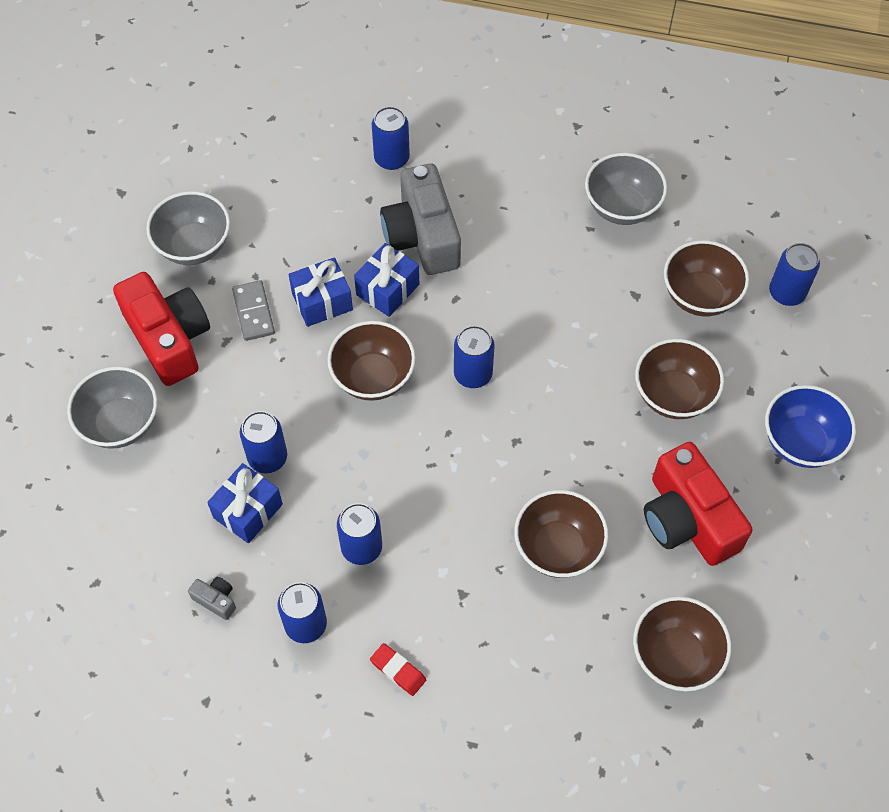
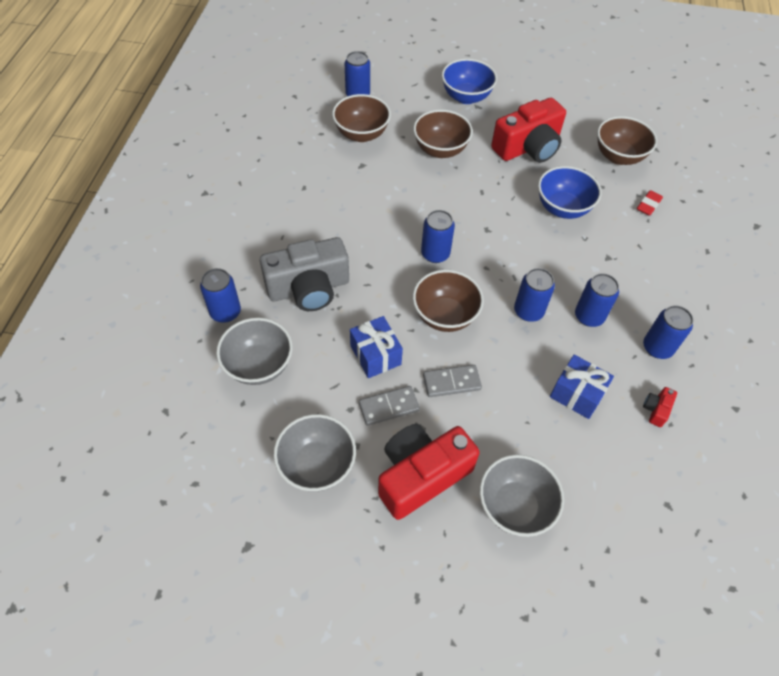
camera: 95 degrees left, 5 degrees down
(216, 600) = (656, 410): grey camera -> red camera
(267, 457) = (527, 384): blue can -> blue can (528, 311)
(278, 377) = (451, 382): none -> grey domino
(387, 289) = (362, 309): blue gift -> none
(398, 670) = (673, 291): red eraser -> red eraser (648, 205)
(558, 548) = (562, 208): brown bowl -> blue bowl
(621, 207) = (285, 170): grey bowl -> grey bowl (259, 366)

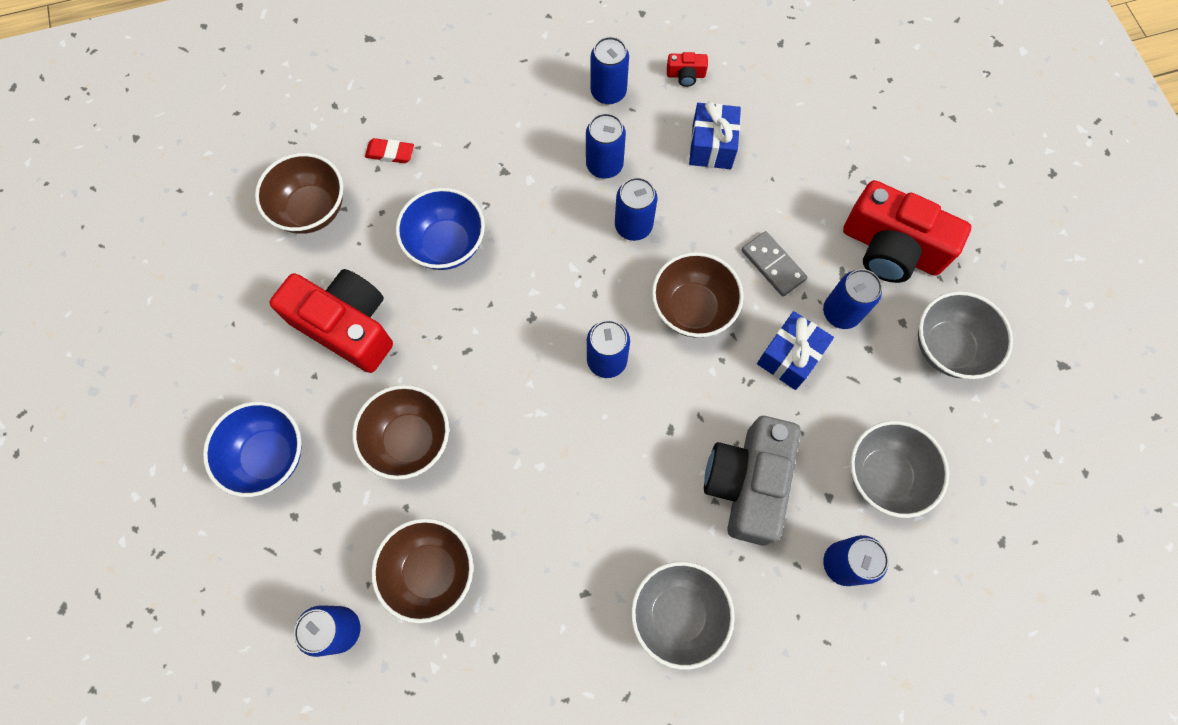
camera: 115 degrees left, 15 degrees up
(309, 288) = (747, 483): grey camera -> grey camera turned 120 degrees counterclockwise
(388, 407) = (841, 312): grey domino -> blue can
(514, 506) = (865, 159): grey bowl -> grey bowl (677, 614)

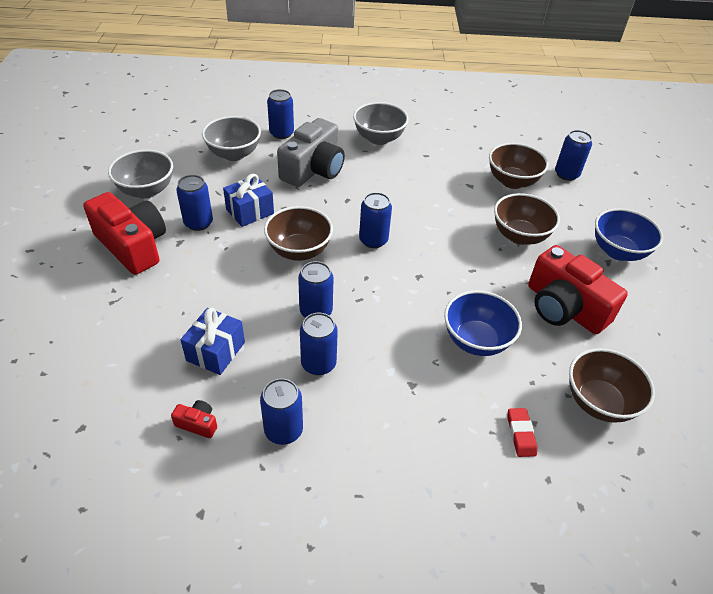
camera: 165 degrees left, 25 degrees down
(390, 153) = (520, 434): red eraser -> red eraser turned 60 degrees clockwise
(773, 265) = (225, 259): grey domino -> none

